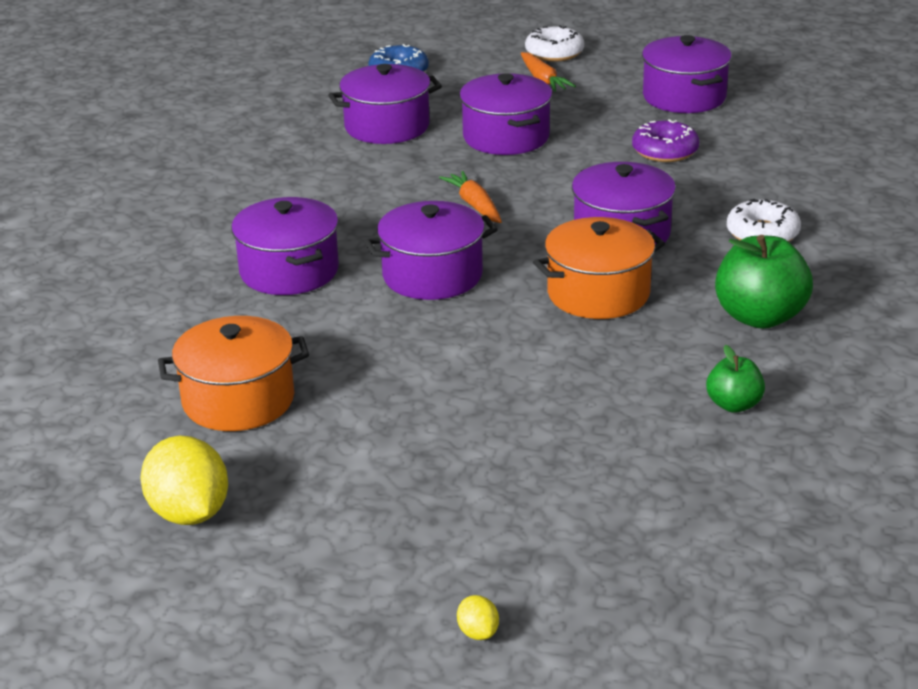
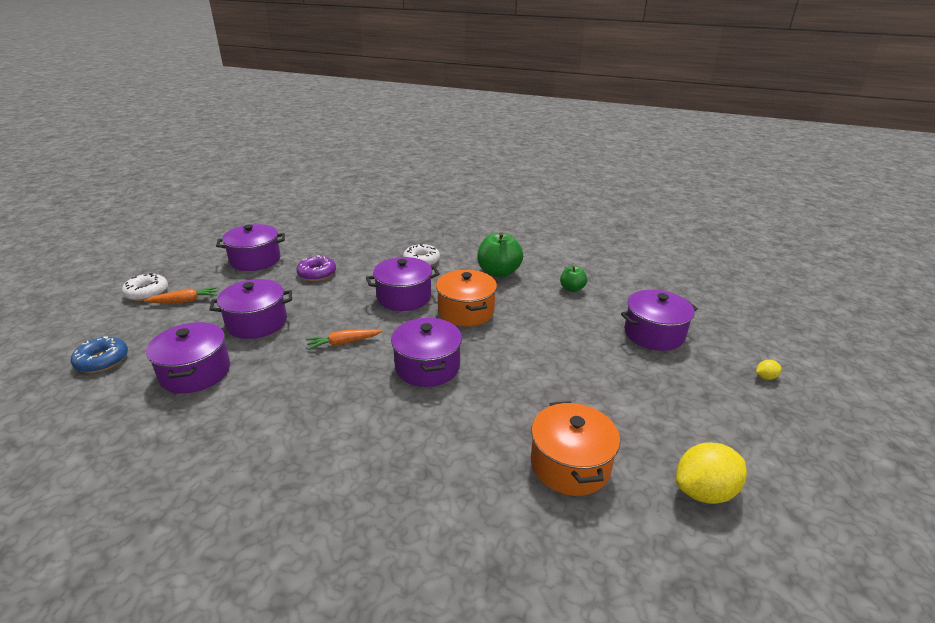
camera: 85 degrees left, 0 degrees up
(289, 271) = (398, 434): purple pot -> purple pot (654, 334)

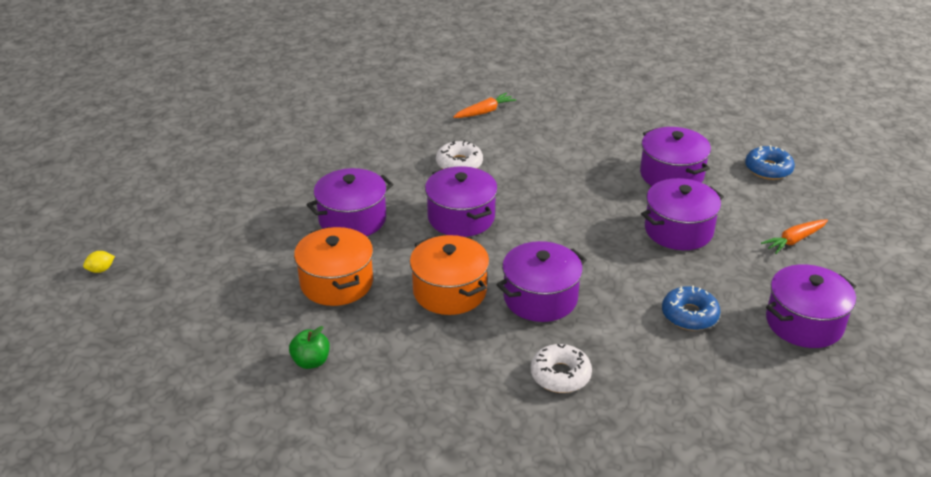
camera: 165 degrees right, 5 degrees up
(147, 293) = (854, 242): white donut -> white donut (459, 164)
(317, 273) = (689, 315): purple donut -> blue donut
(344, 343) = (563, 225): orange carrot -> orange carrot (484, 112)
(498, 272) = (428, 374): green apple -> none
(570, 465) = (313, 166): orange pot -> orange pot (336, 283)
(654, 334) = (208, 303): purple pot -> purple pot (352, 219)
(704, 491) = (212, 168): yellow lemon -> none

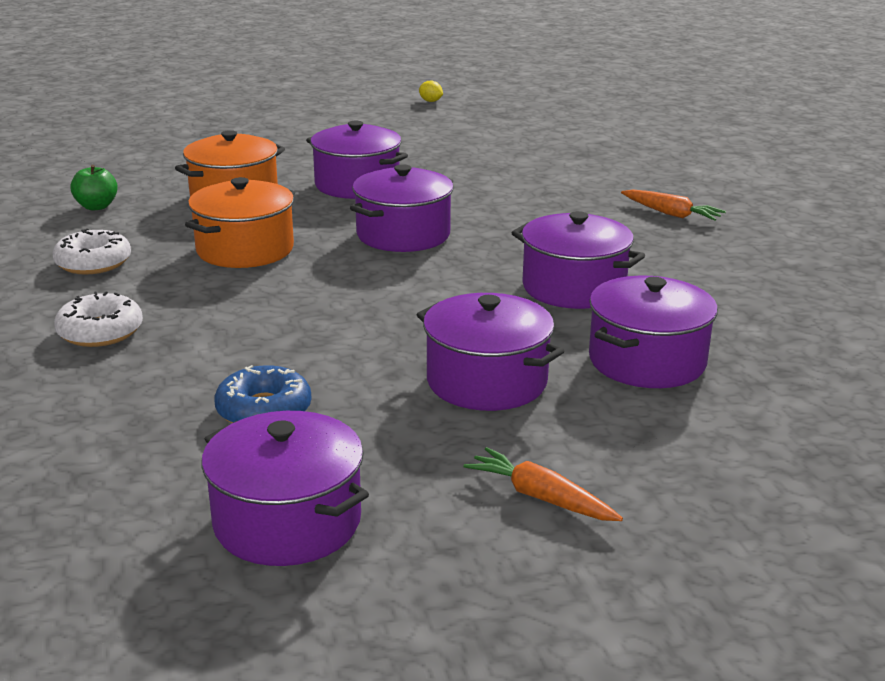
camera: 70 degrees right, 10 degrees down
(101, 270) = (209, 113): yellow lemon -> yellow lemon (430, 101)
(459, 164) = (525, 217): white donut -> white donut (93, 263)
(540, 298) = (256, 301): purple pot -> purple pot (574, 287)
(768, 169) = (767, 454): blue donut -> none

